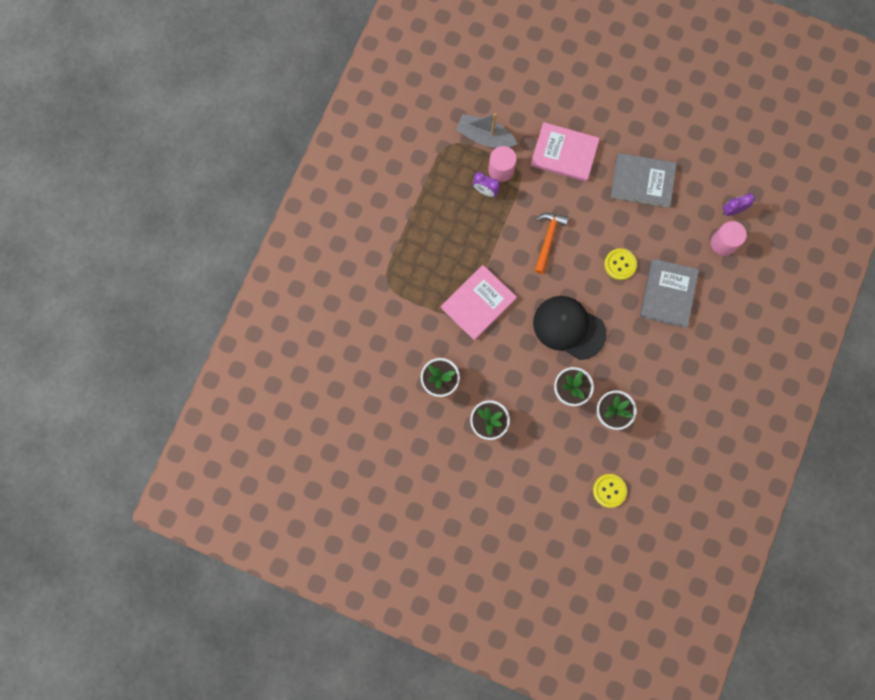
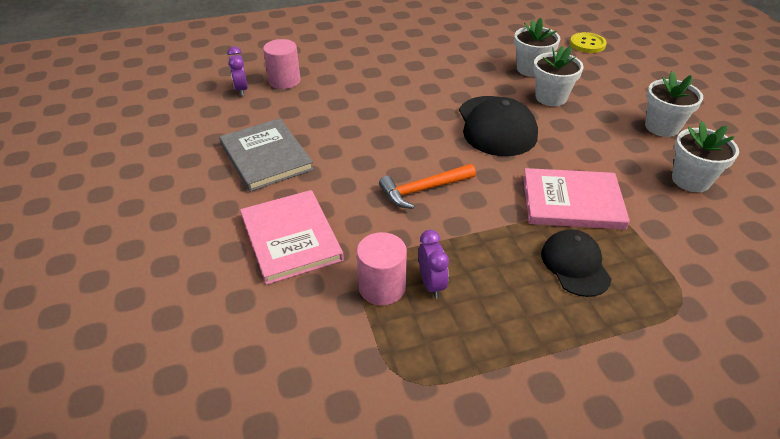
camera: 130 degrees left, 35 degrees down
(443, 261) = (575, 265): none -> black cap
(485, 137) = (348, 340): grey boat -> none
(620, 264) = (385, 127): yellow button -> none
(668, 294) = (377, 87): grey book -> none
(732, 210) = (241, 89): purple clock -> purple clock turned 45 degrees clockwise

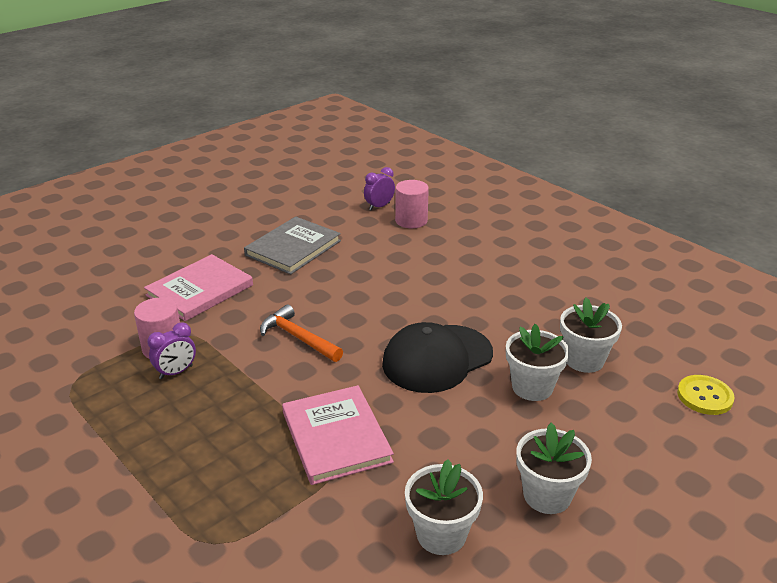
camera: 65 degrees right, 10 degrees down
(575, 265) = (237, 454): black cap -> none

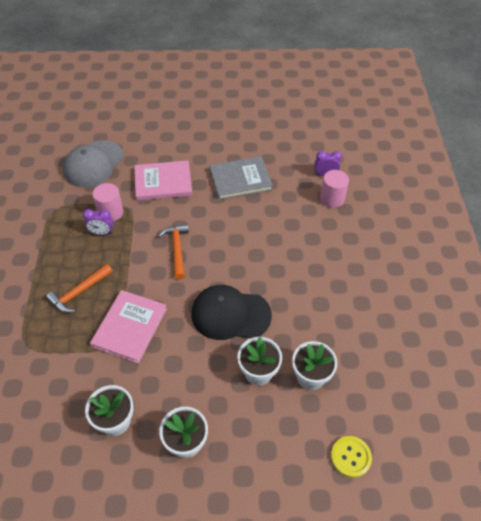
camera: 40 degrees right, 20 degrees up
(76, 316) = (93, 164): none -> grey cap
(221, 444) = (79, 292): none -> orange hammer

